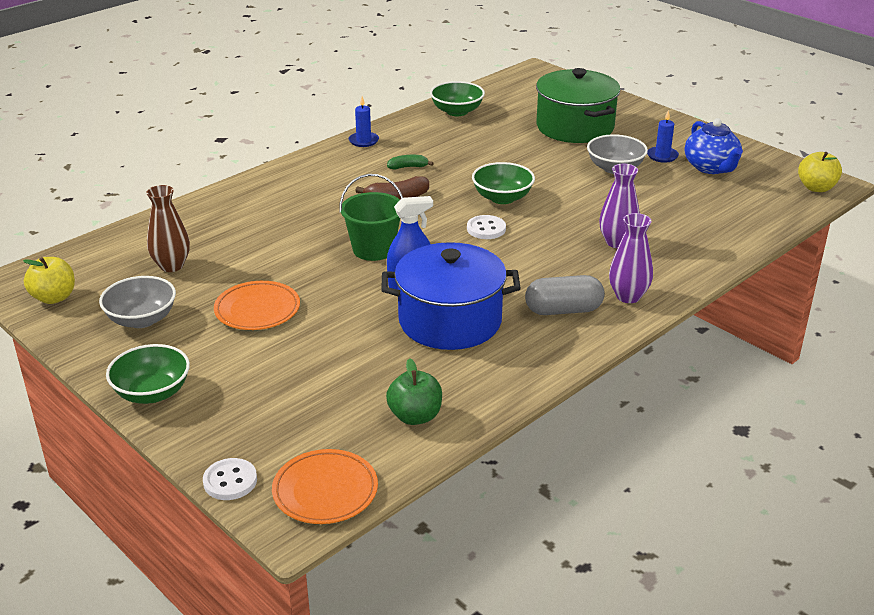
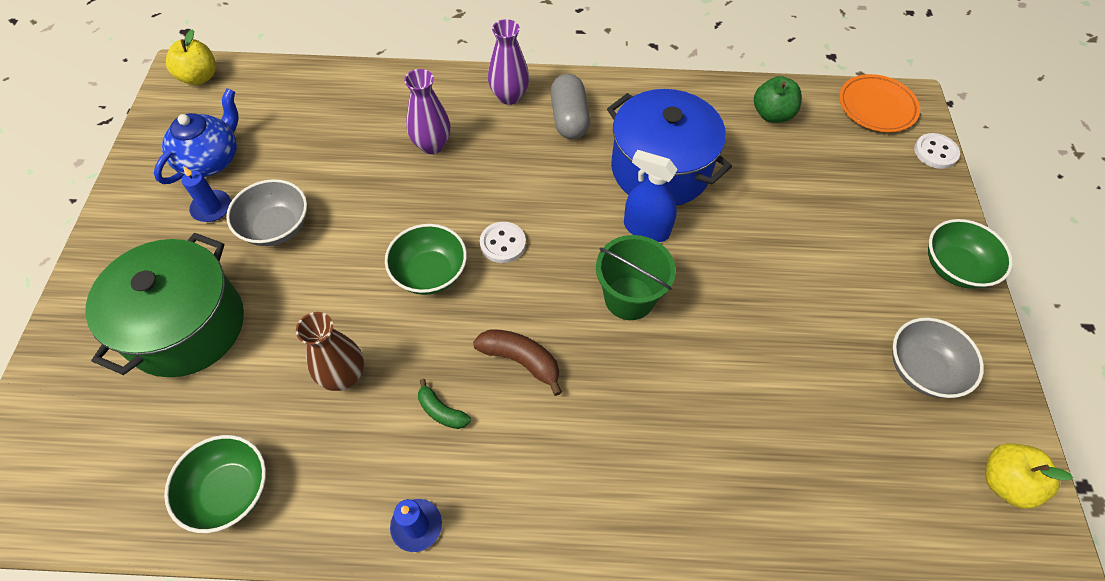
camera: 135 degrees left, 25 degrees up
(171, 266) = (847, 438): brown vase -> brown vase (344, 376)
(257, 310) = (804, 299): orange plate -> none
(563, 310) = (569, 118): grey capsule -> grey capsule turned 45 degrees clockwise

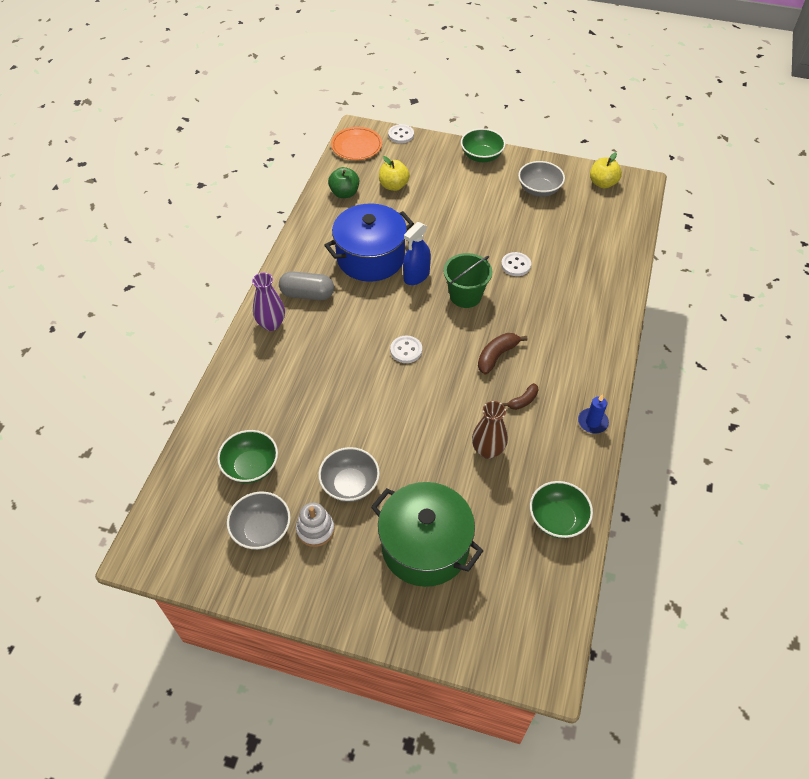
camera: 75 degrees left, 5 degrees down
(199, 77) = (153, 540): yellow apple -> yellow apple (393, 186)
(211, 160) = (262, 530): blue teapot -> grey bowl
(211, 208) = (315, 529): blue candle -> white stacking toy
(430, 273) = (419, 394): green bowl -> green bowl (251, 466)
(432, 145) = (302, 378): purple vase -> none
(441, 411) = (523, 401): green banana -> brown banana
(721, 359) = (515, 265): none -> white button

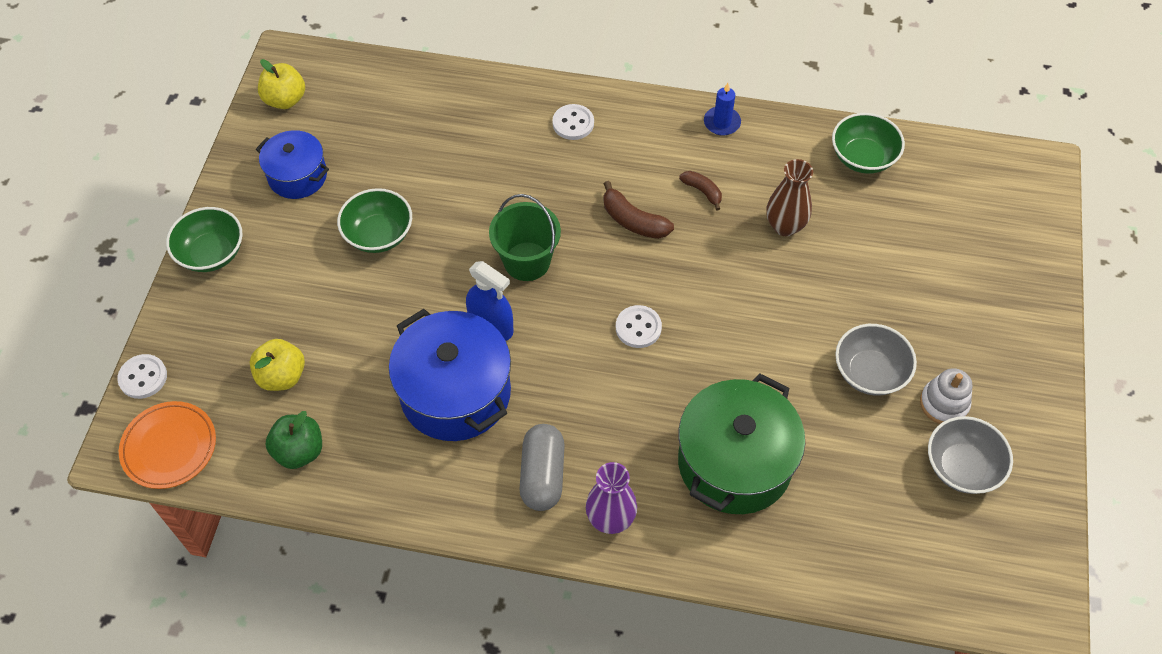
camera: 95 degrees left, 5 degrees up
(251, 466) = (872, 499): green bowl -> green bowl (379, 234)
(425, 546) = (933, 283): green pot -> green pot (734, 463)
(515, 265) = (461, 203): white button -> white button (573, 123)
(539, 190) = (297, 176): grey bowl -> blue pot

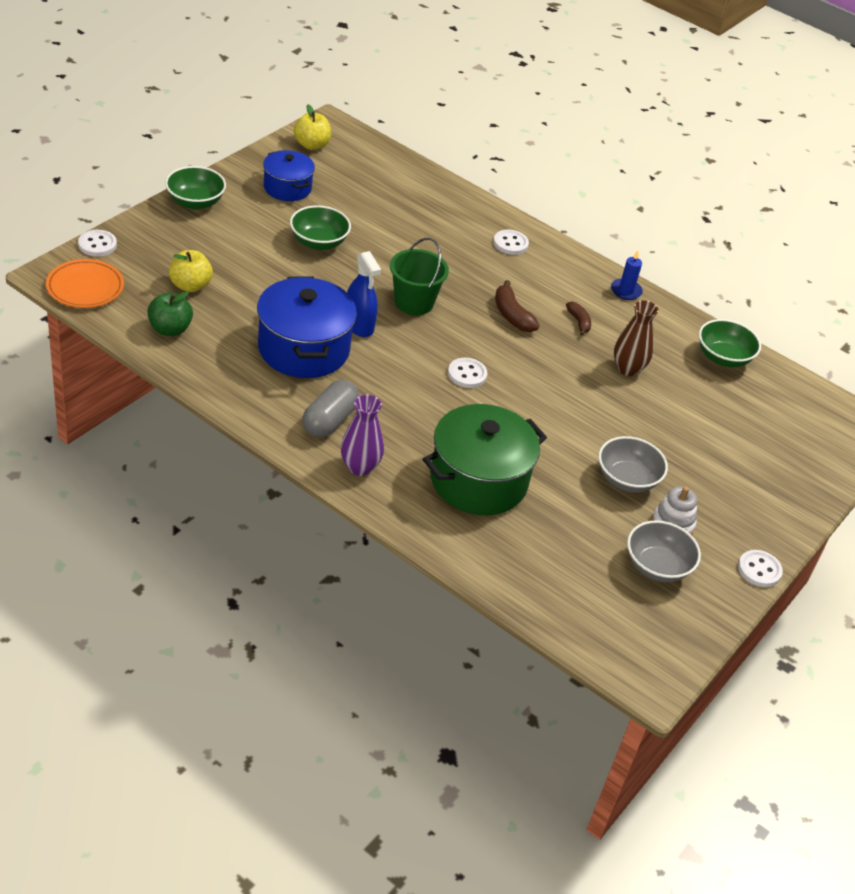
camera: 20 degrees right, 15 degrees down
(1052, 411) = (759, 570): none -> white button

